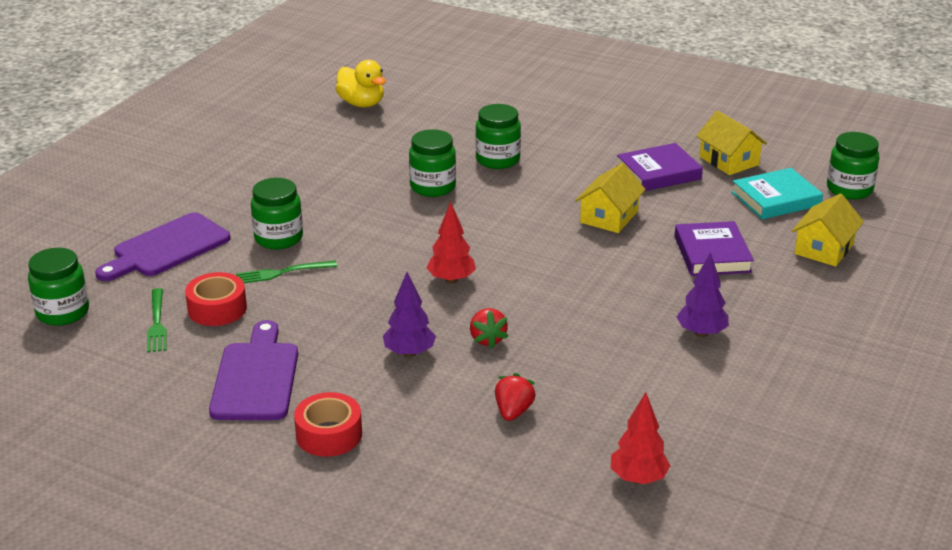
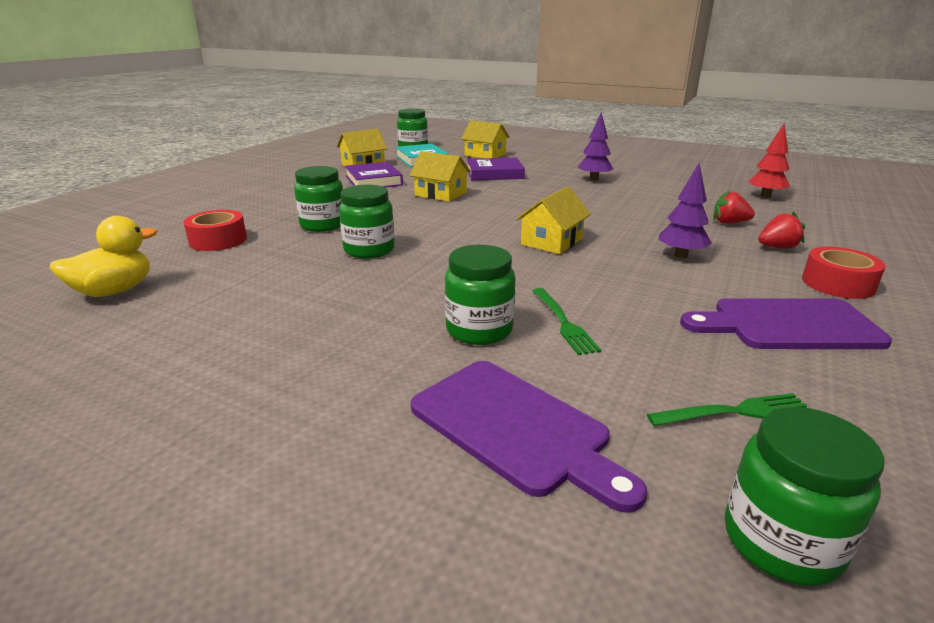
camera: 90 degrees left, 5 degrees down
(217, 309) = (667, 362): red tape -> red tape (218, 240)
(451, 280) = (551, 241): red tree -> yellow house
(487, 339) = (639, 229): red strawberry -> red strawberry (777, 247)

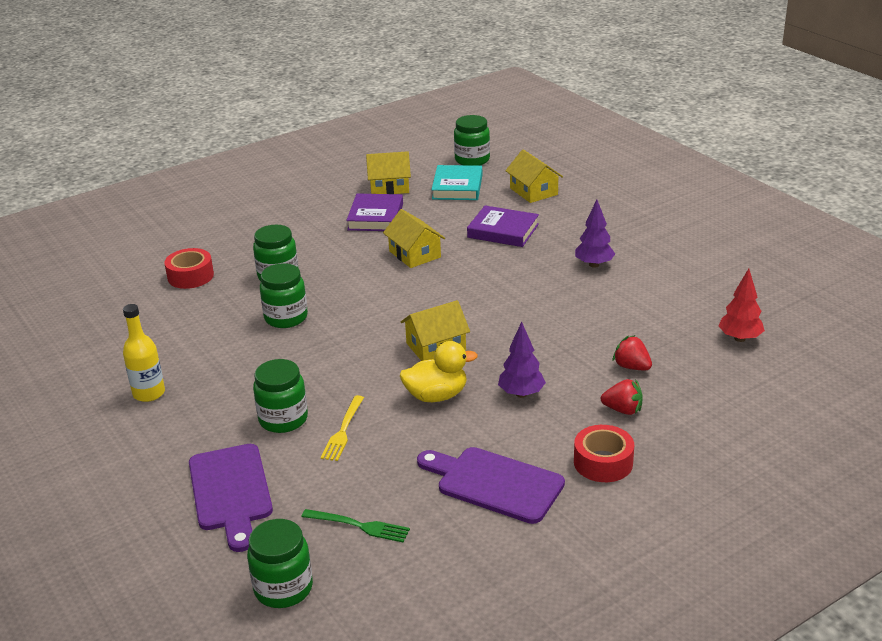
camera: 30 degrees right, 5 degrees up
(114, 291) = (97, 316): yellow duck -> yellow duck (436, 396)
(263, 348) = (149, 393): none -> yellow bottle
(564, 323) = (343, 431): green fork -> yellow fork

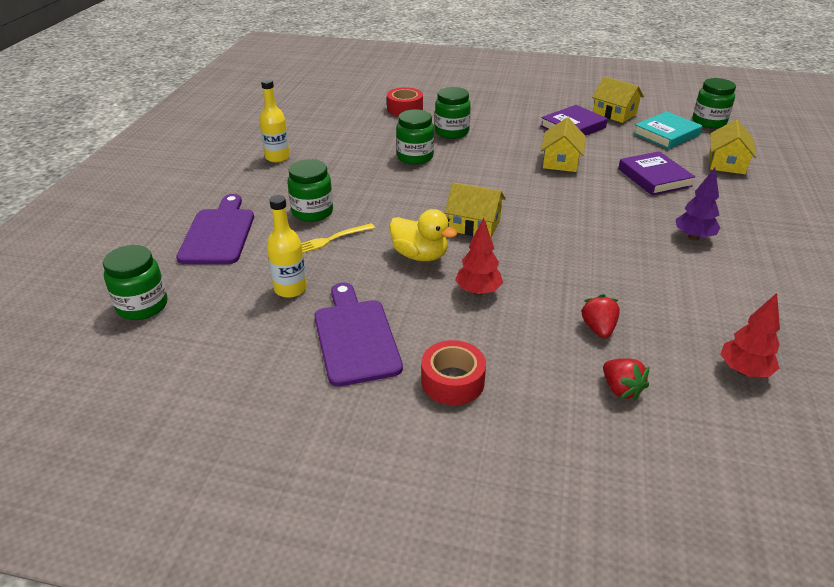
camera: 45 degrees right, 5 degrees up
(231, 491) = (218, 233): purple cutting board -> purple cutting board turned 150 degrees clockwise
(360, 526) = (238, 302): green fork -> none
(383, 487) = (290, 289): none -> yellow bottle
(521, 394) = (478, 291): purple tree -> red tree
(623, 410) = (535, 355): red strawberry -> red strawberry (621, 389)

